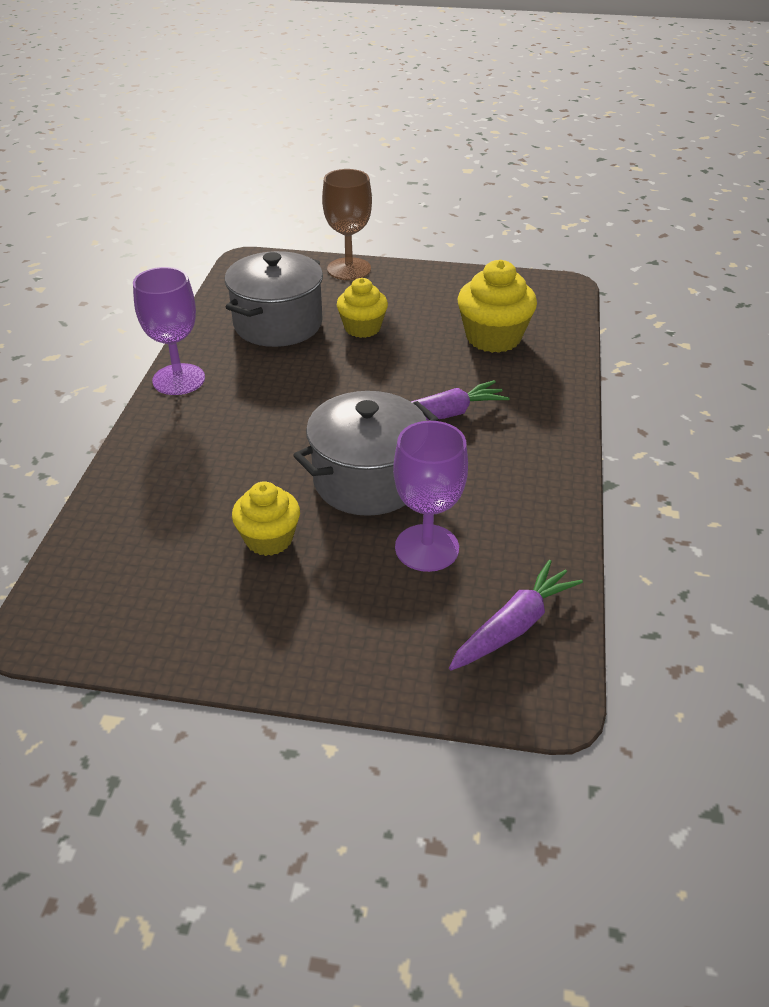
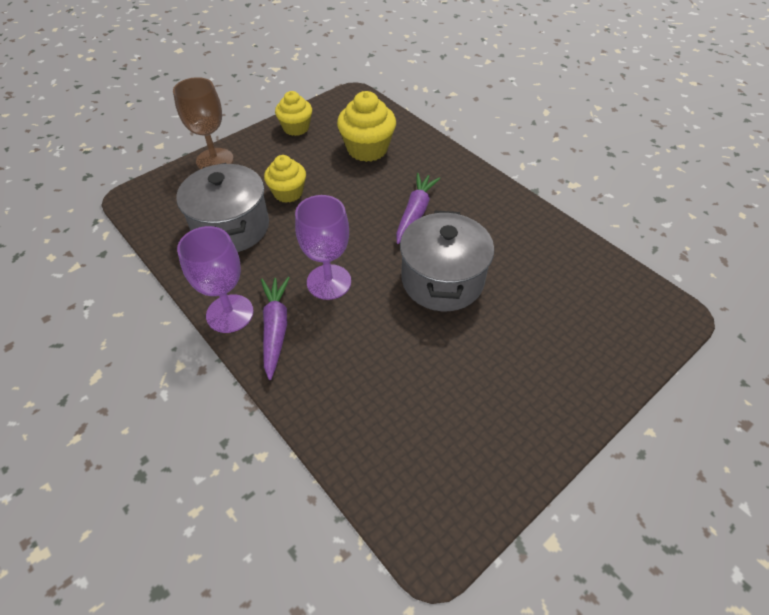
camera: 50 degrees left, 10 degrees up
(269, 539) = (453, 359): yellow cupcake -> yellow cupcake (296, 128)
(427, 548) = (525, 291): purple goblet -> purple goblet (329, 282)
(514, 625) = (615, 294): purple carrot -> purple carrot (275, 328)

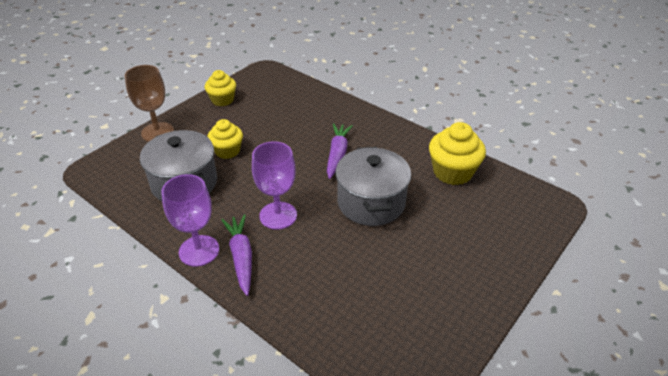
camera: 10 degrees left, 10 degrees down
(367, 149) = (286, 110): yellow cupcake -> yellow cupcake (452, 172)

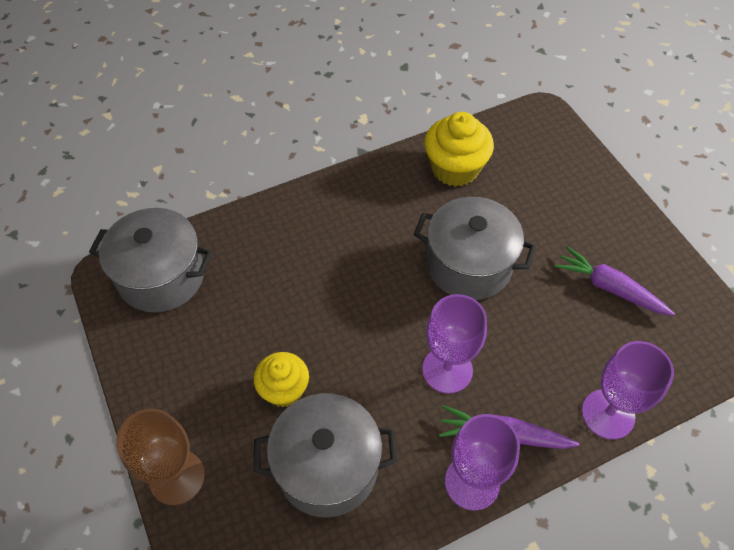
camera: 65 degrees left, 15 degrees up
(222, 100) = (149, 359): yellow cupcake -> none
(275, 86) = (161, 276): none -> grey pot
(287, 315) = (608, 414): none -> purple goblet
(337, 154) = (364, 263): purple carrot -> purple carrot (609, 287)

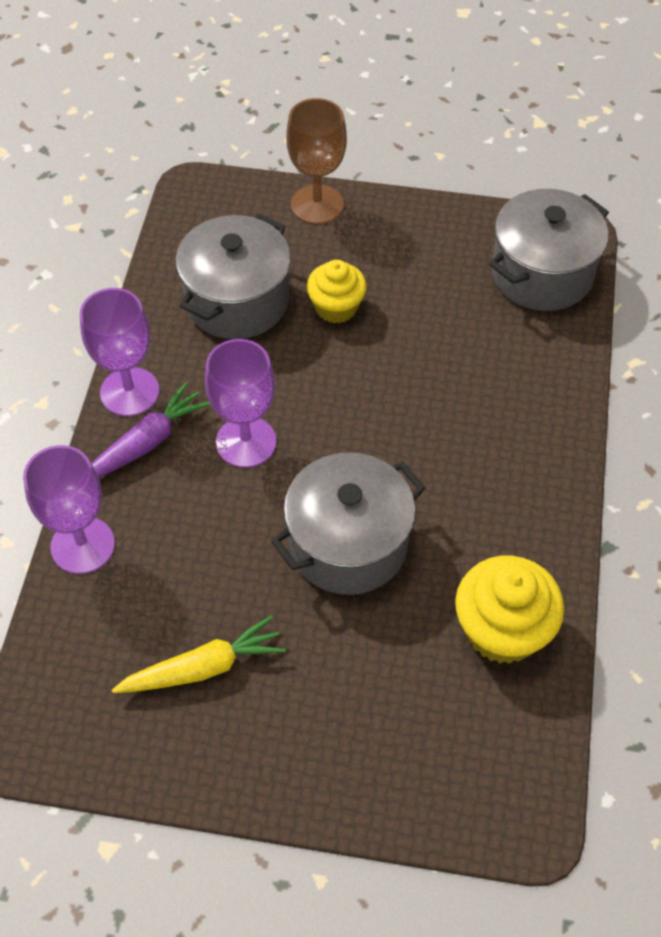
camera: 125 degrees right, 0 degrees up
(609, 287) = (204, 667): purple carrot -> yellow carrot

